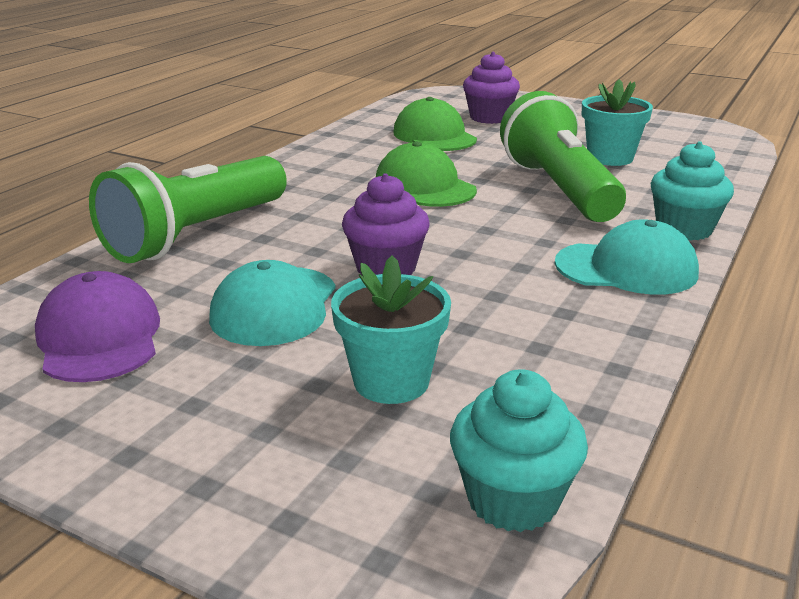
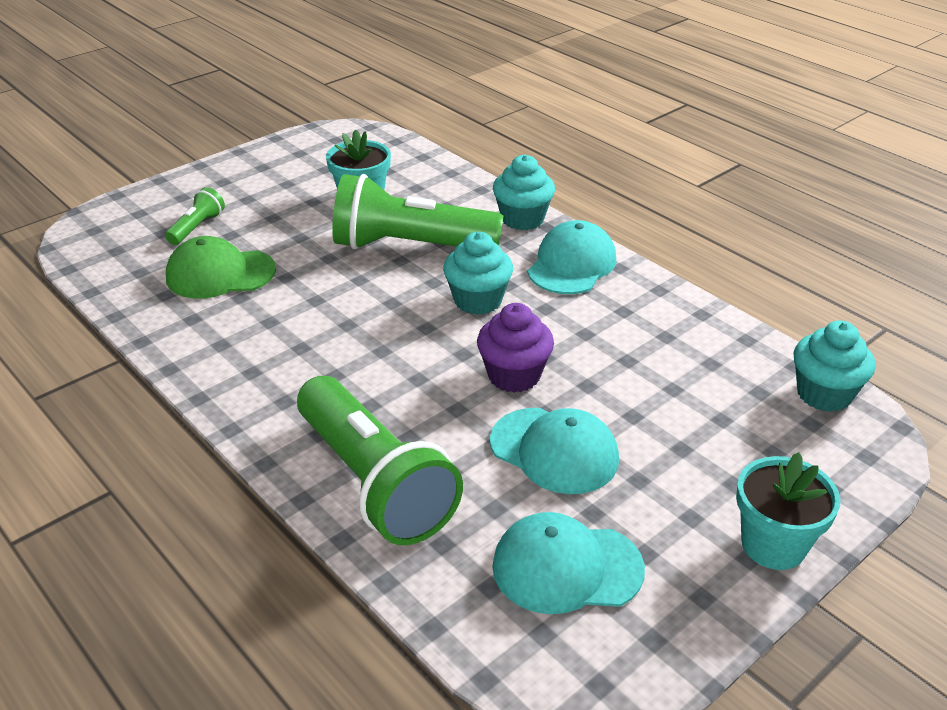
camera: 70 degrees left, 10 degrees up
(99, 337) = (566, 567): purple cap -> turquoise cap
(391, 381) = (689, 412): turquoise flower pot -> turquoise flower pot (773, 545)
(424, 186) = (353, 313): green cap -> none
(489, 118) = (197, 227): purple cupcake -> green flashlight
(499, 232) = (478, 300): none -> turquoise cupcake

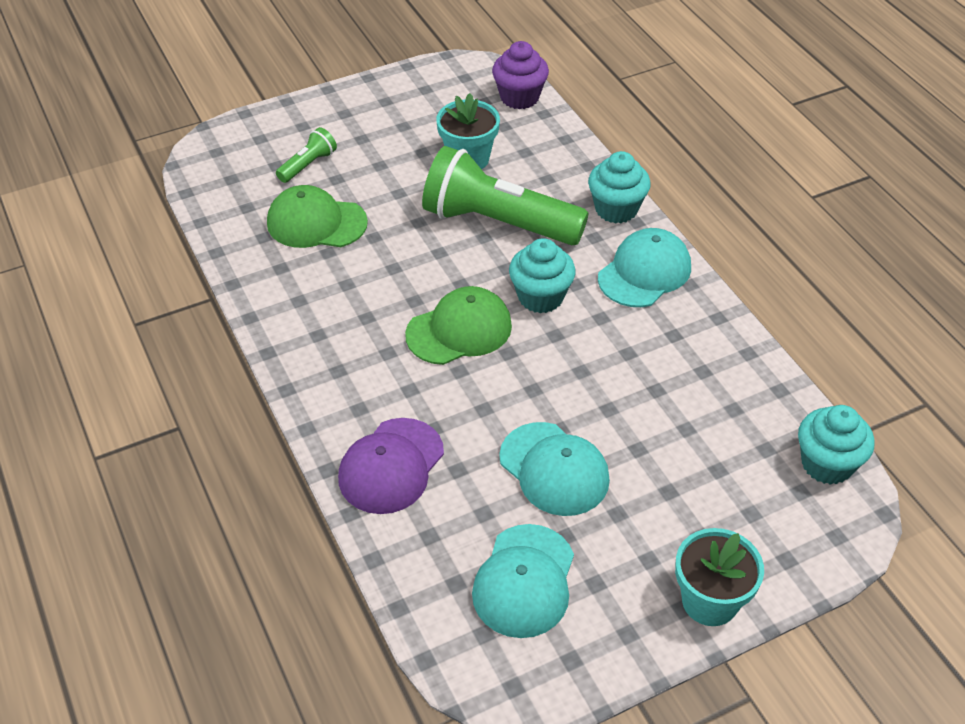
camera: 15 degrees right, 10 degrees up
(374, 482) = (391, 466): green flashlight -> purple cap
(404, 342) = (459, 330): none -> green cap
(514, 375) = (546, 385): purple cupcake -> purple cupcake (519, 97)
(566, 567) = (524, 581): turquoise cap -> turquoise cap turned 90 degrees counterclockwise

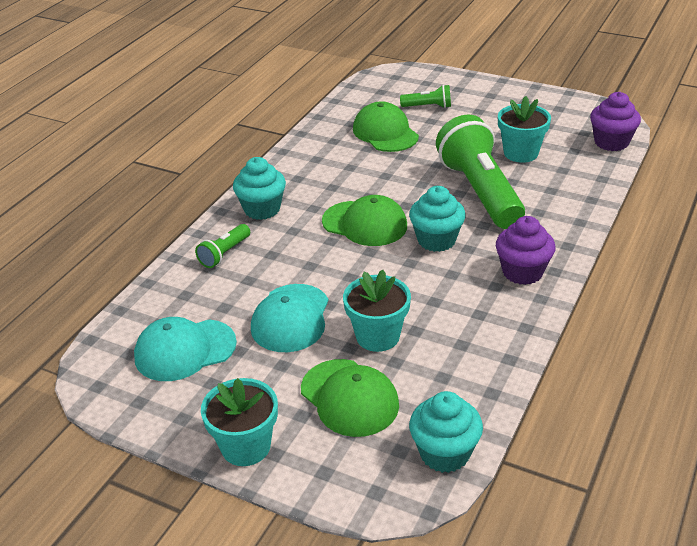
camera: 55 degrees right, 10 degrees down
(391, 466) = (224, 254): purple cap -> green flashlight
(616, 209) = (566, 231): turquoise cupcake -> turquoise cupcake (262, 209)
(641, 420) = (377, 336): none -> turquoise flower pot
(644, 272) = (522, 272): turquoise cap -> purple cupcake
(707, 488) = (349, 398): none -> green cap

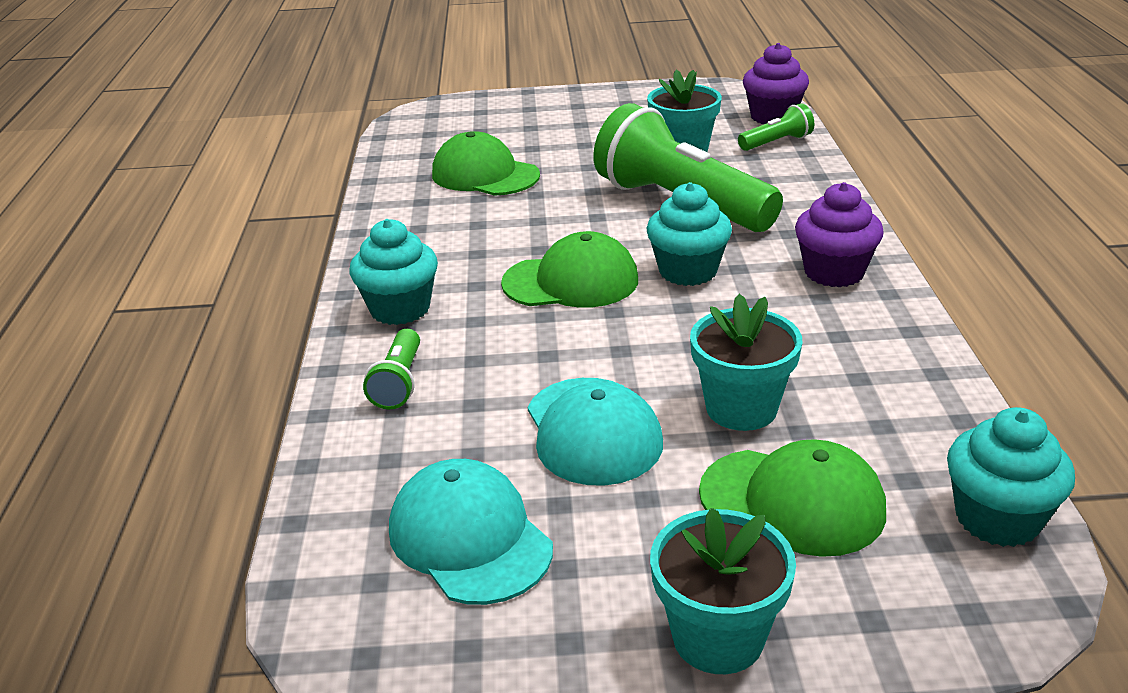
camera: 30 degrees left, 5 degrees down
(185, 350) = (470, 538): turquoise cap -> turquoise cap turned 105 degrees clockwise
(428, 106) = (511, 134): green flashlight -> green flashlight (776, 142)

